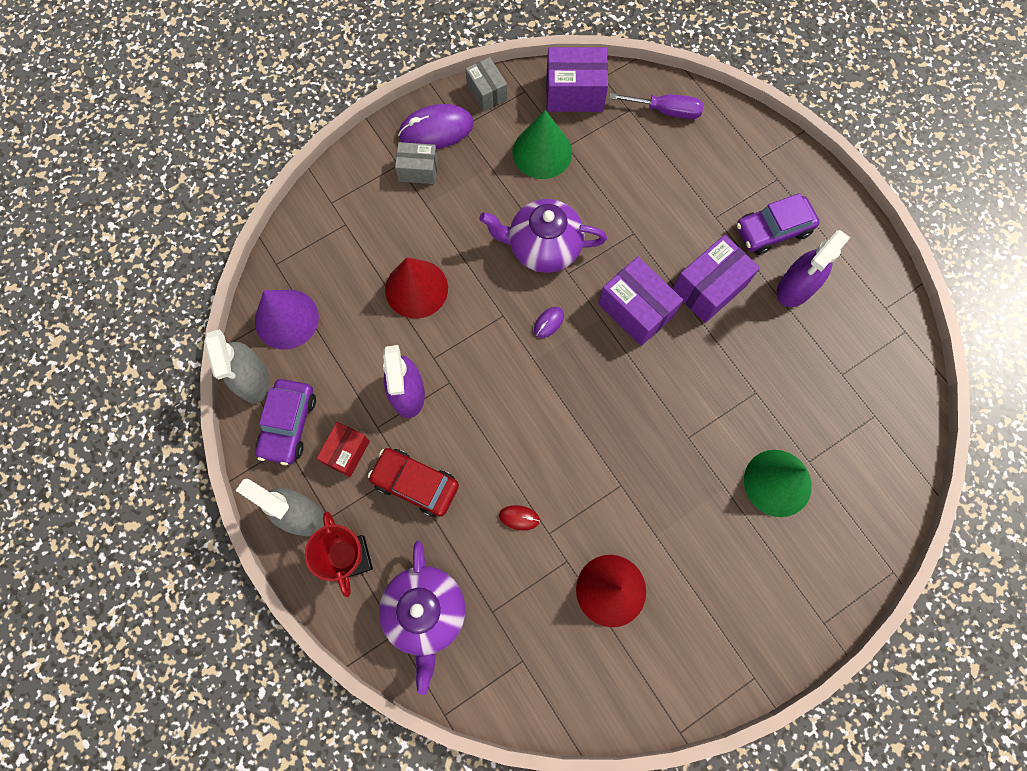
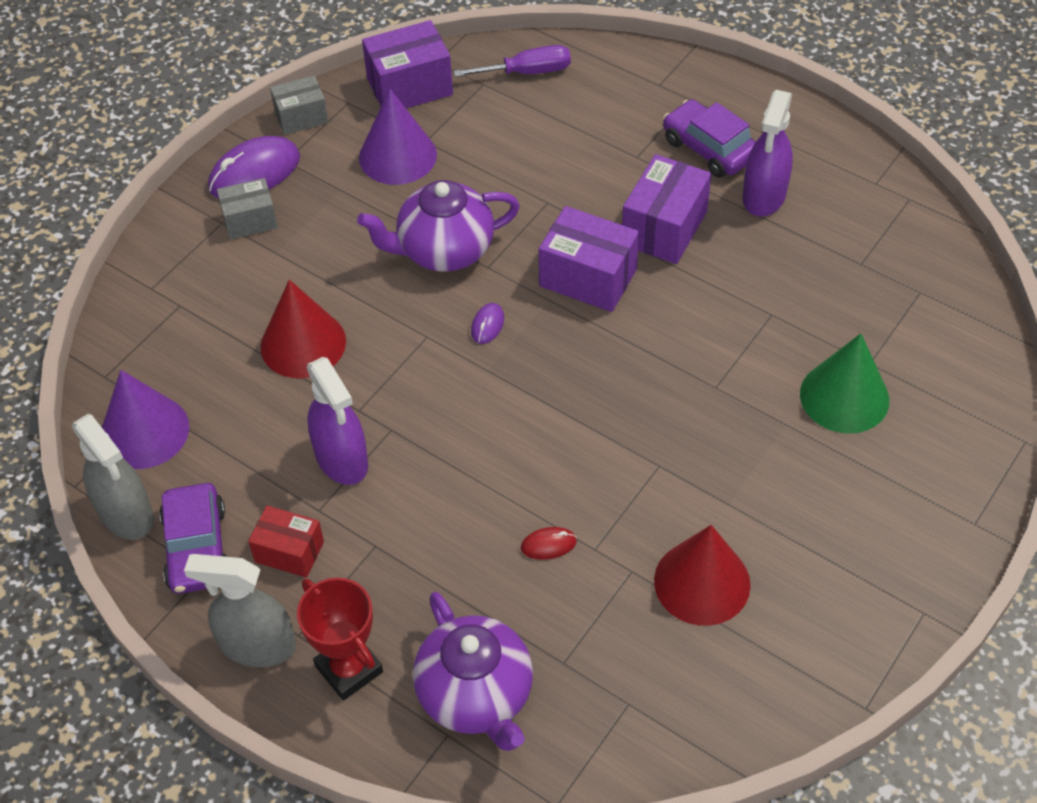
camera: 20 degrees left, 20 degrees down
(346, 452) = (289, 552): red box -> red box turned 75 degrees counterclockwise
(415, 484) = (397, 555): red car -> none
(487, 92) = (301, 117): grey box -> grey box turned 60 degrees counterclockwise
(542, 152) = (397, 156): green cone -> purple cone
(773, 230) = (709, 148): purple car -> purple car turned 90 degrees clockwise

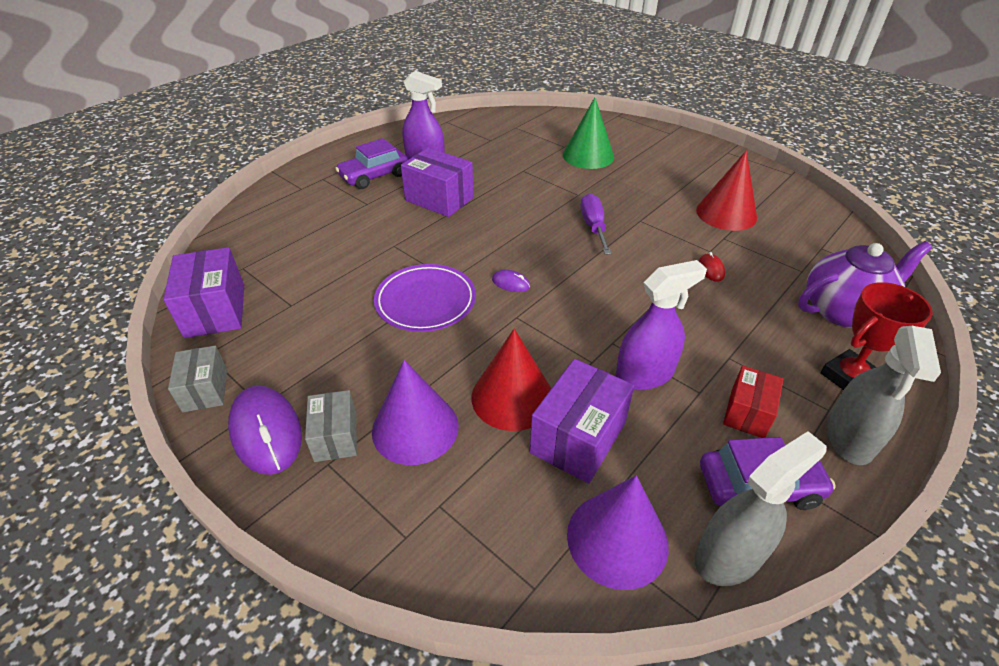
camera: 85 degrees left, 10 degrees down
(397, 156) = (300, 323): purple cone -> purple cone (415, 428)
(444, 251) = (425, 301): purple teapot -> purple plate
(527, 72) = (245, 244): purple screwdriver -> purple screwdriver (593, 226)
(588, 278) = (475, 233): purple box -> purple box (578, 438)

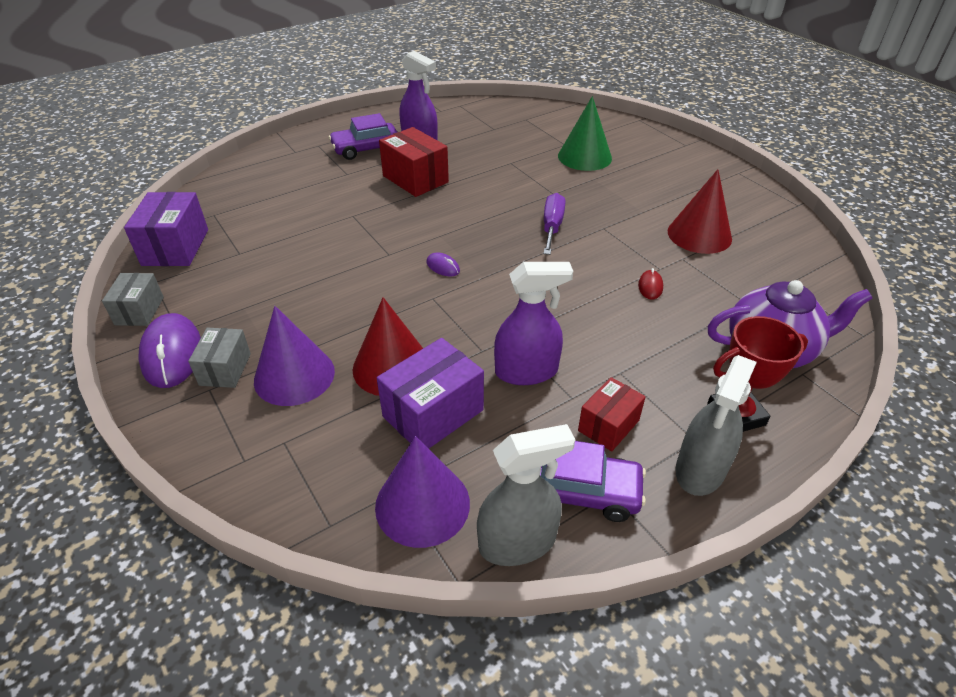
camera: 15 degrees right, 0 degrees up
(425, 301) = (356, 270): purple plate -> none
(439, 199) = (415, 179): purple box -> red box

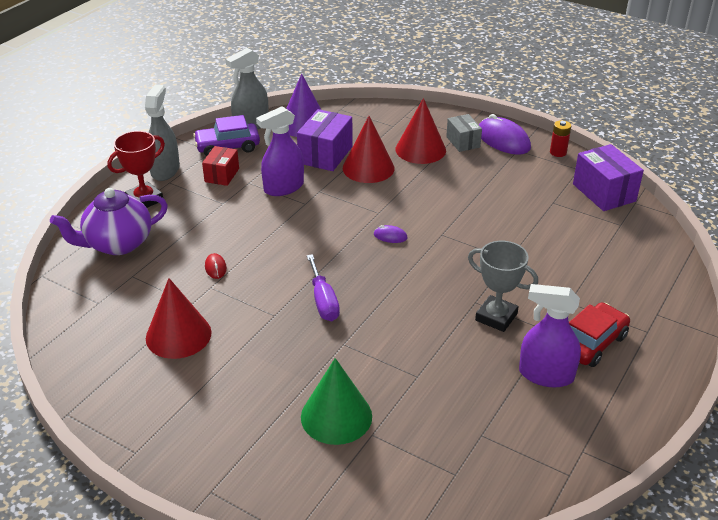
camera: 155 degrees right, 5 degrees down
(139, 311) = (558, 152): grey box -> red battery
(294, 375) = (420, 149): purple cone -> red cone
(366, 149) = (591, 343): purple car -> red car
(415, 179) = (496, 317): red box -> grey trophy

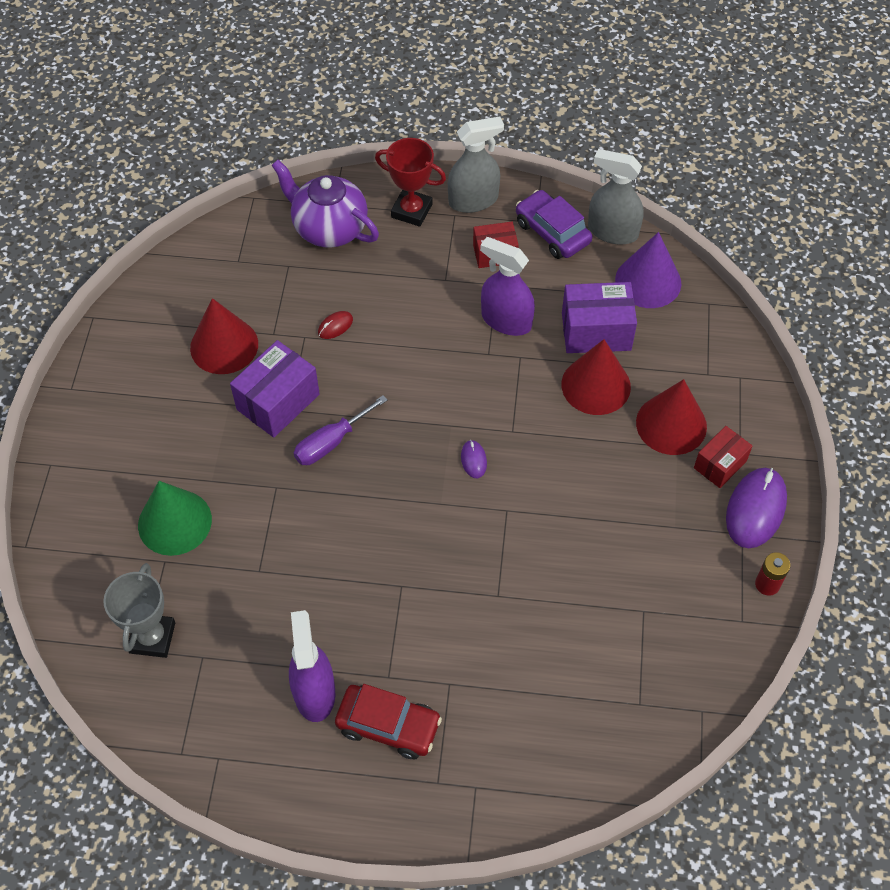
camera: 65 degrees right, 20 degrees up
(463, 142) = (720, 464): grey box -> red box
(496, 317) = (385, 615): grey trophy -> grey trophy (152, 638)
(604, 192) = (702, 666): purple box -> purple box (278, 402)

